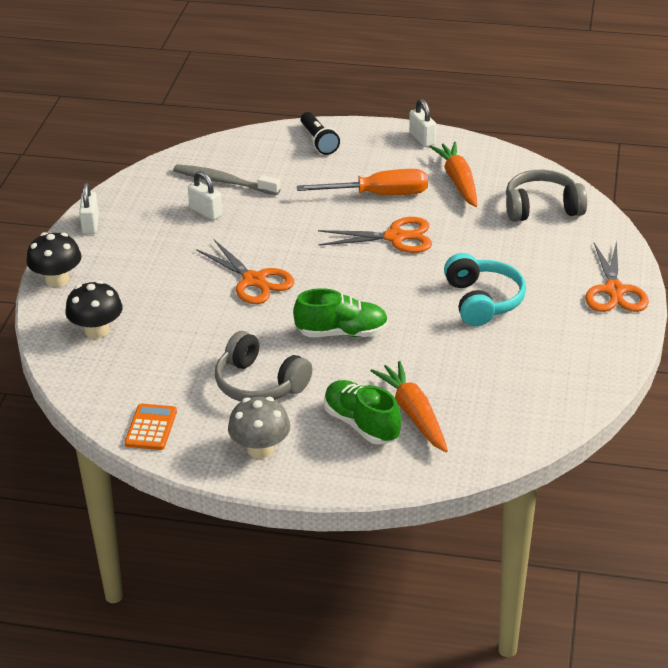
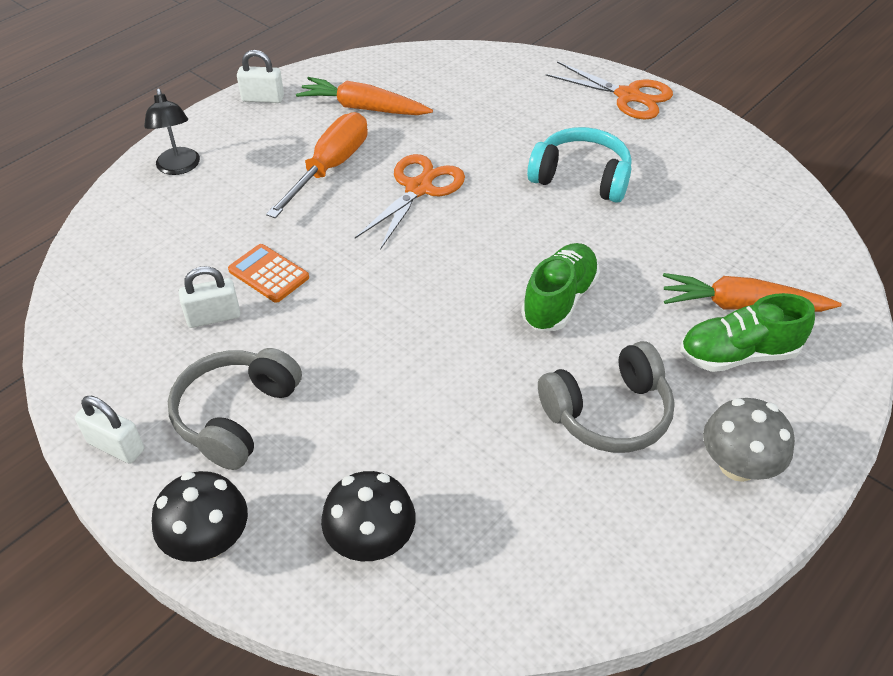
camera: 60 degrees left, 10 degrees up
(151, 428) = (633, 565): orange calculator -> orange calculator (268, 274)
(224, 182) = (169, 274): grey toothbrush -> none
(254, 281) = (398, 332): orange scissors -> none
(318, 141) = (179, 167): black flashlight -> black lamp
(542, 208) = (461, 80): grey headphones -> grey headphones (236, 416)

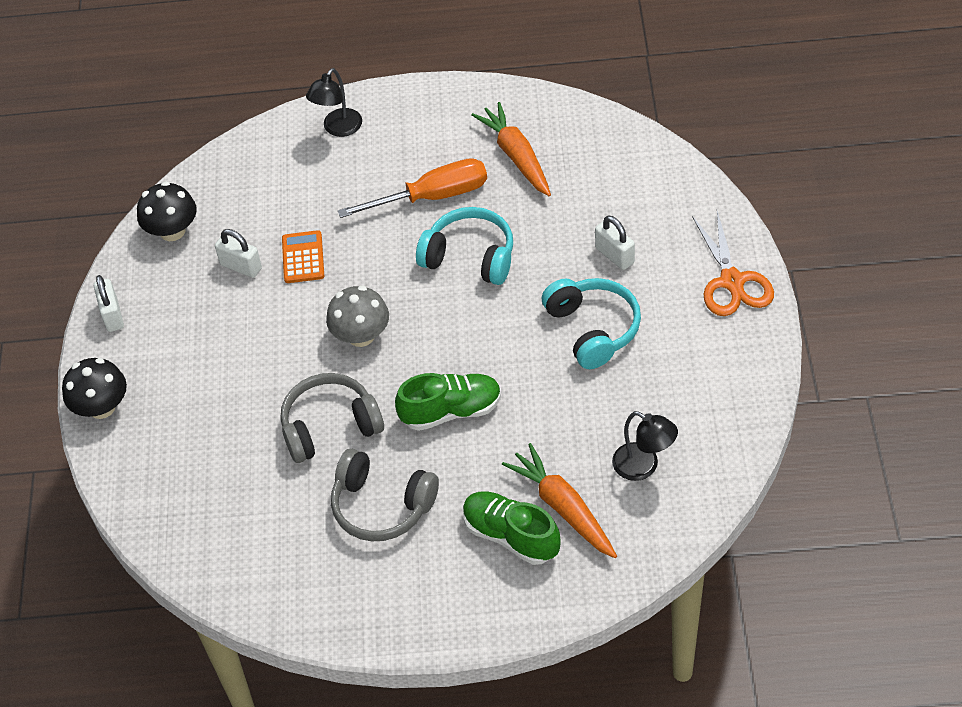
camera: 50 degrees right, 5 degrees up
(236, 416) = (186, 343): grey headphones -> grey headphones (330, 426)
(263, 98) = (457, 99): white padlock -> white padlock (614, 255)
(371, 540) = (173, 471): black mushroom -> black mushroom (172, 231)
(419, 188) = (470, 257): orange scissors -> turquoise headphones
(737, 465) = (411, 596): grey mushroom -> grey mushroom (361, 335)
(750, 238) = (643, 466): none -> black lamp

